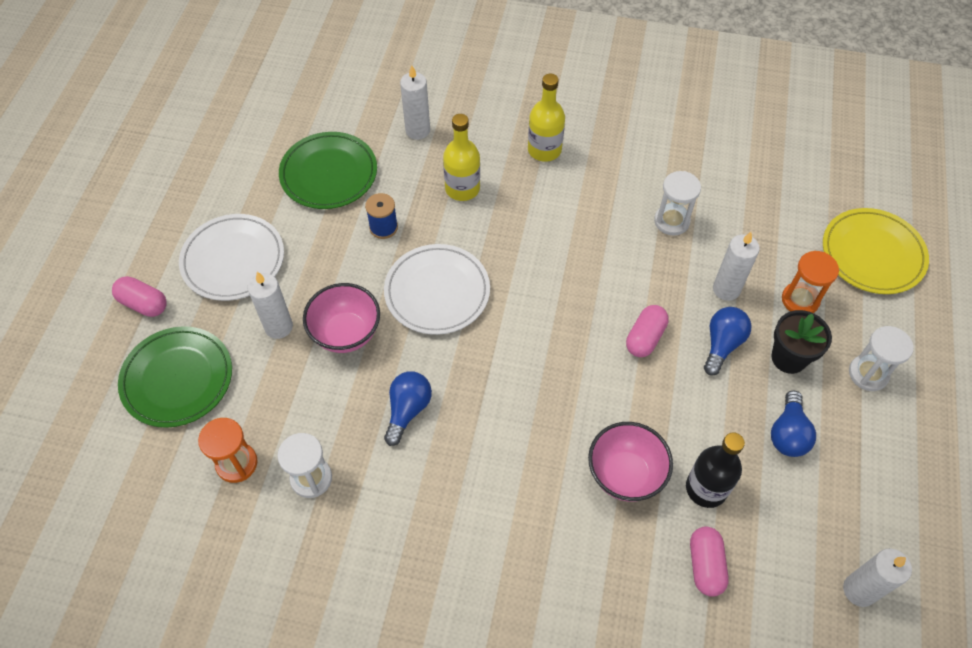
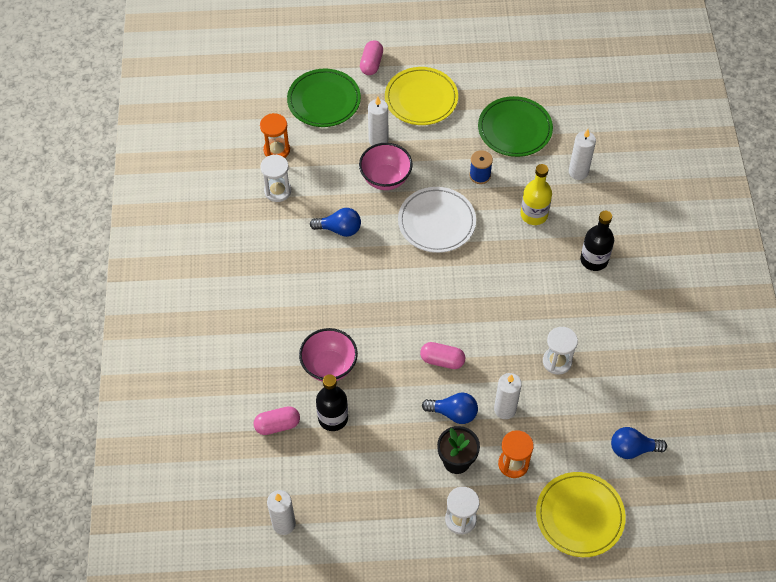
camera: 75 degrees right, 0 degrees up
(233, 260) = (421, 99): white plate -> yellow plate
(544, 150) = (594, 260): yellow bottle -> black bottle
(788, 434) = (391, 467): blue light bulb -> blue light bulb (632, 449)

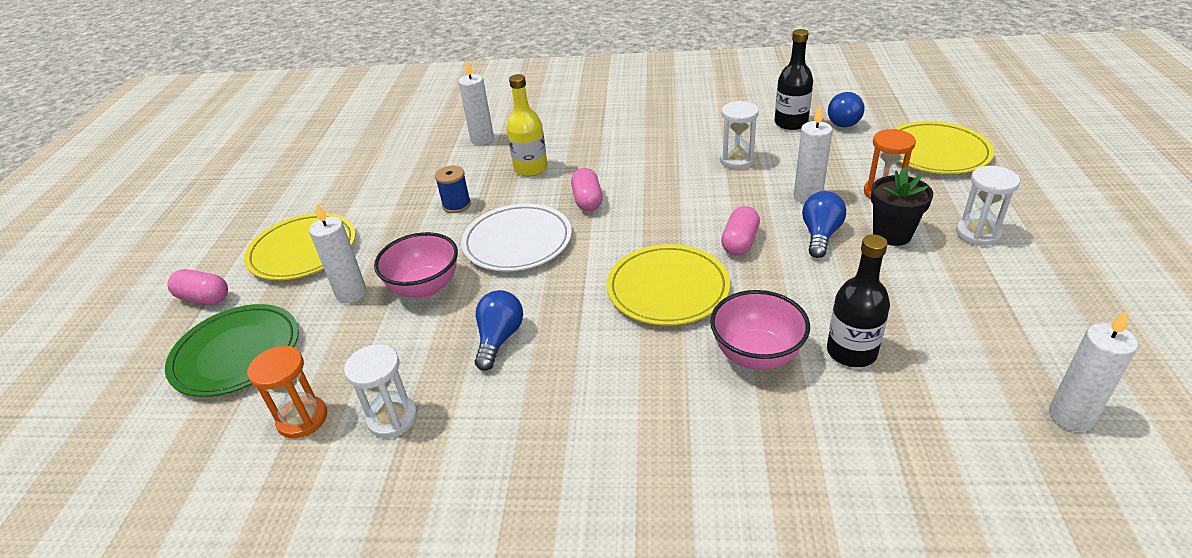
camera: 80 degrees left, 20 degrees down
(277, 425) = (880, 423): pink capsule -> pink capsule (587, 200)
(389, 317) = (668, 289): none -> yellow plate
(514, 129) = (399, 178): green plate -> none
(594, 260) = (603, 134): black bottle -> black bottle (791, 123)

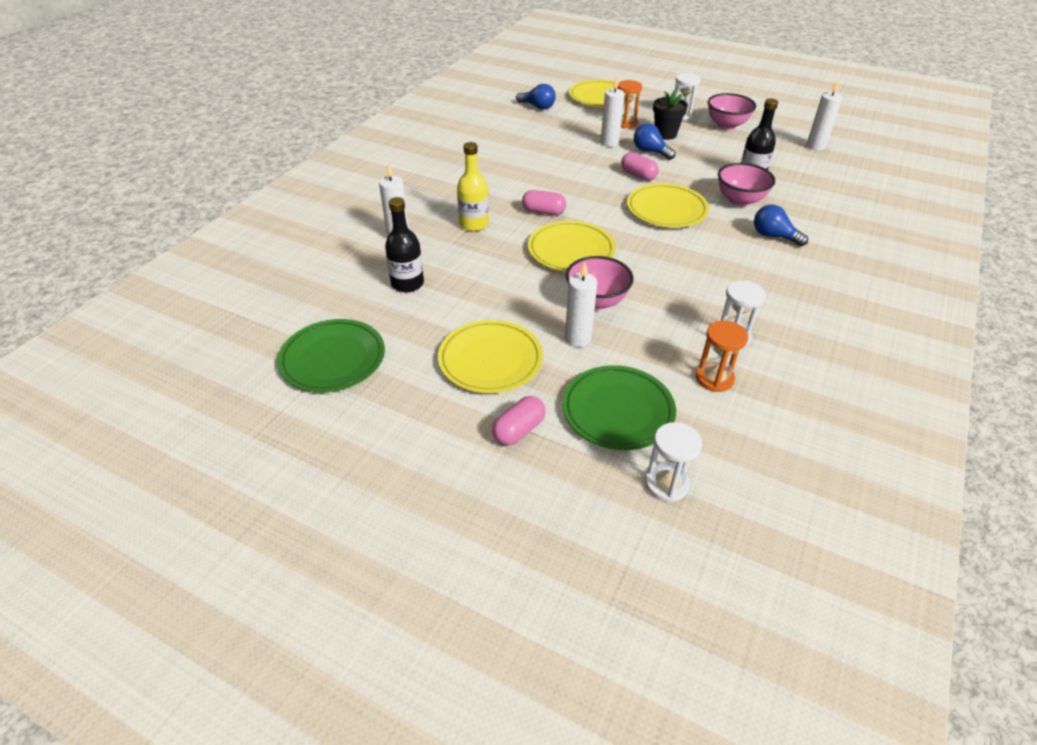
camera: 70 degrees left, 5 degrees up
(287, 175) = (333, 359): none -> green plate
(456, 205) = (494, 267): blue spool -> none
(499, 339) = (676, 279): blue light bulb -> blue light bulb (773, 236)
(517, 242) = (571, 250): white plate -> yellow plate
(737, 160) = (547, 149): white hourglass -> white hourglass (666, 484)
(791, 123) = (522, 121): black bottle -> black bottle (407, 283)
(1008, 286) = (726, 125): none -> pink bowl

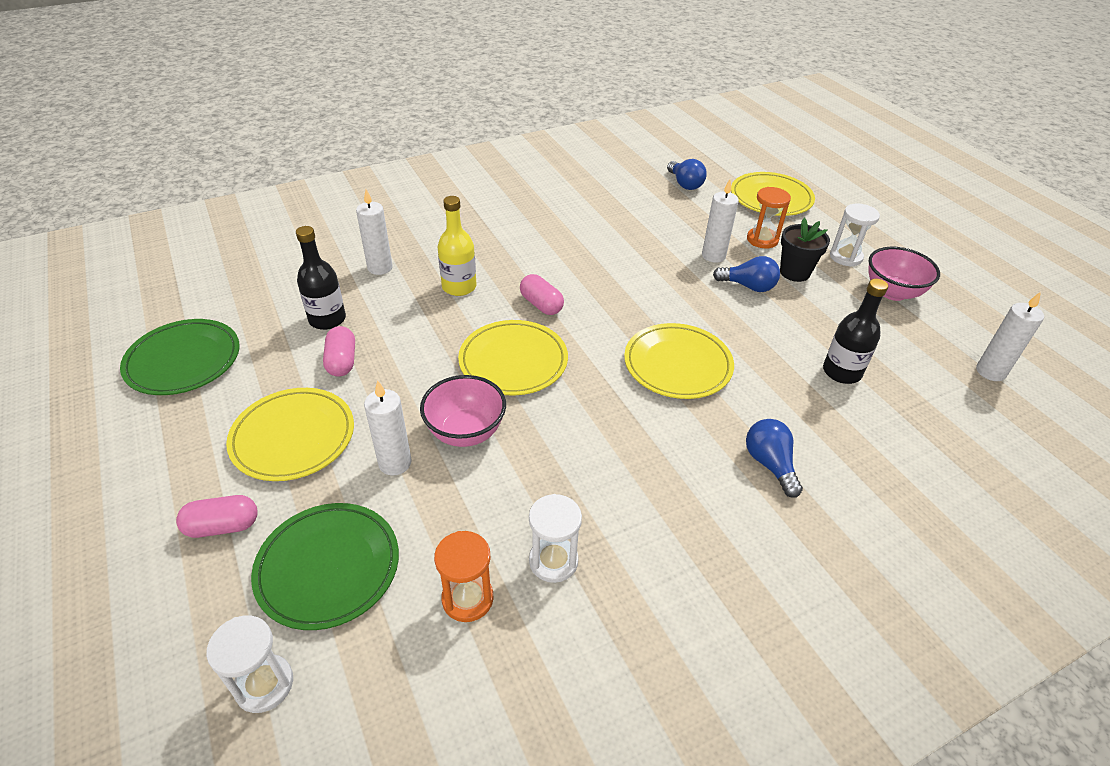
camera: 35 degrees right, 0 degrees up
(638, 175) = (697, 308): pink capsule -> pink capsule (342, 361)
(650, 152) = (748, 286): blue light bulb -> blue light bulb turned 120 degrees clockwise
(740, 200) = (785, 396): pink bowl -> none

